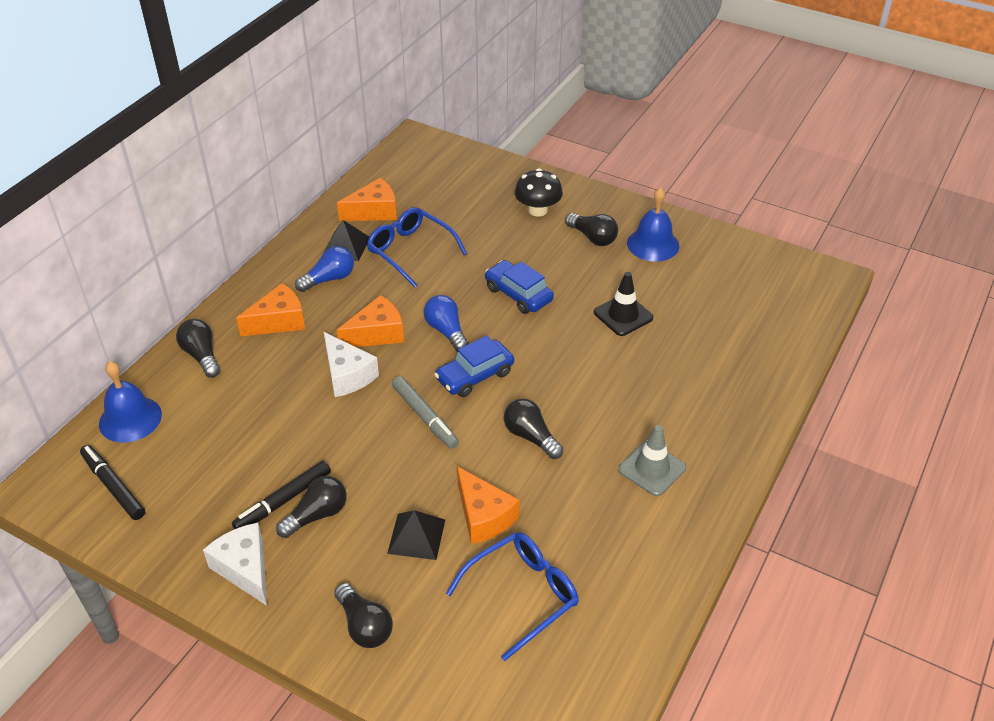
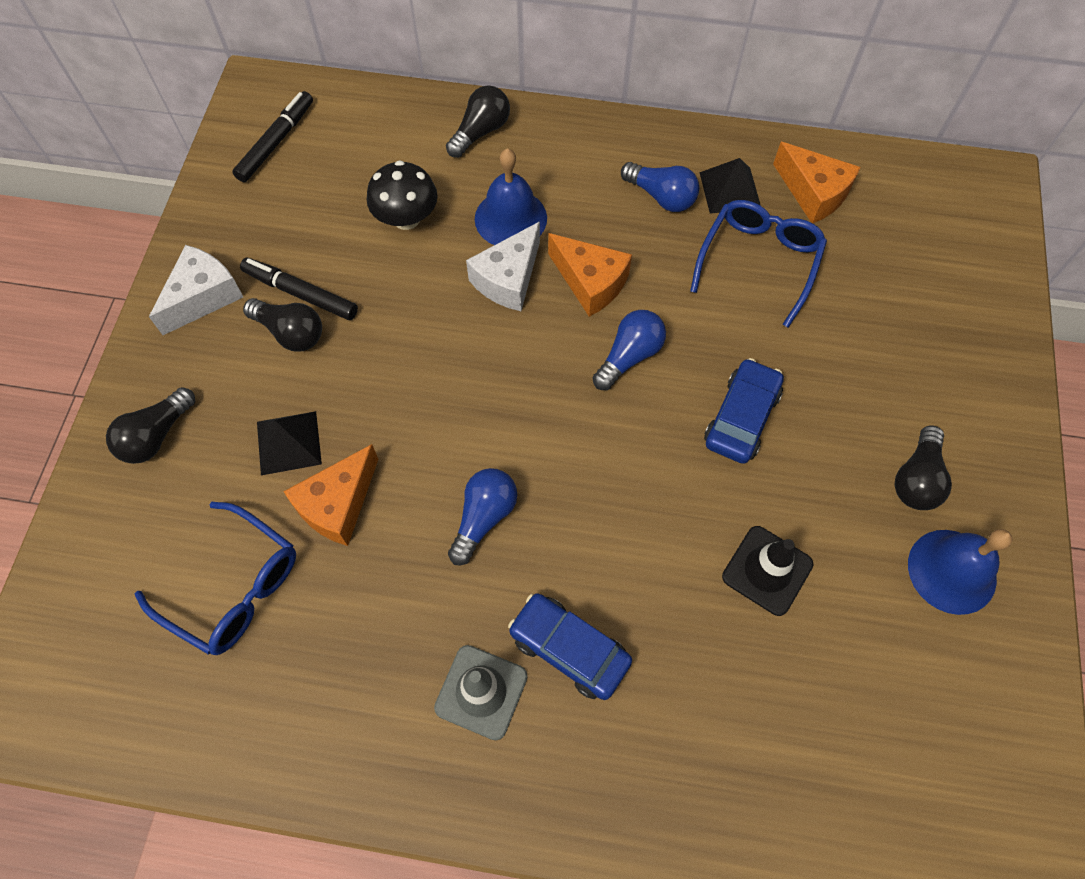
camera: 70 degrees right, 20 degrees up
(130, 419) = (368, 114): blue bell -> blue bell (510, 218)
(279, 321) = (566, 177): orange cheese -> none
(425, 417) = (472, 385): grey marker -> none
(475, 376) = (564, 416): blue car -> blue car (569, 649)
(530, 437) = (484, 518): black light bulb -> blue light bulb
(538, 210) = (935, 385): black mushroom -> black mushroom (406, 218)

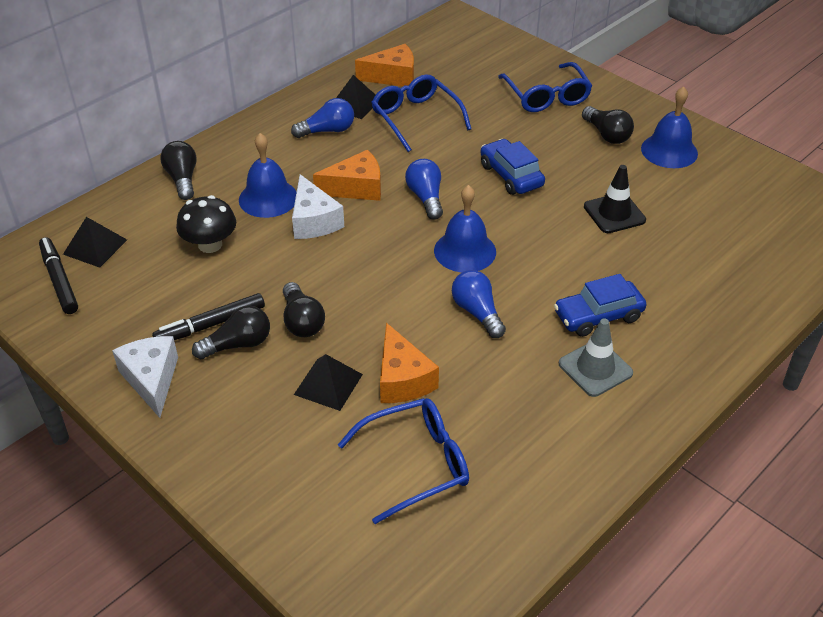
camera: 55 degrees left, 20 degrees down
(156, 436) = (246, 458): black light bulb -> black light bulb (302, 321)
(337, 135) = (95, 247): none -> black pyramid
(572, 447) = (465, 251): none -> blue bell
(931, 367) = (546, 96): none -> blue glasses

